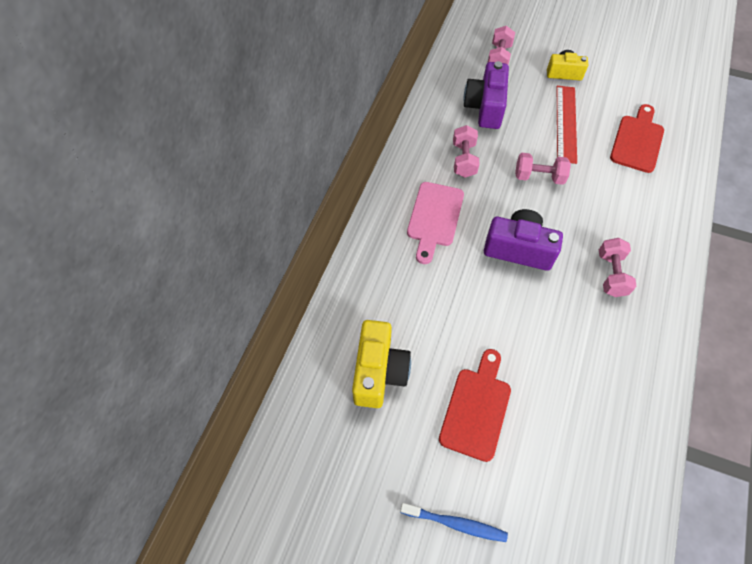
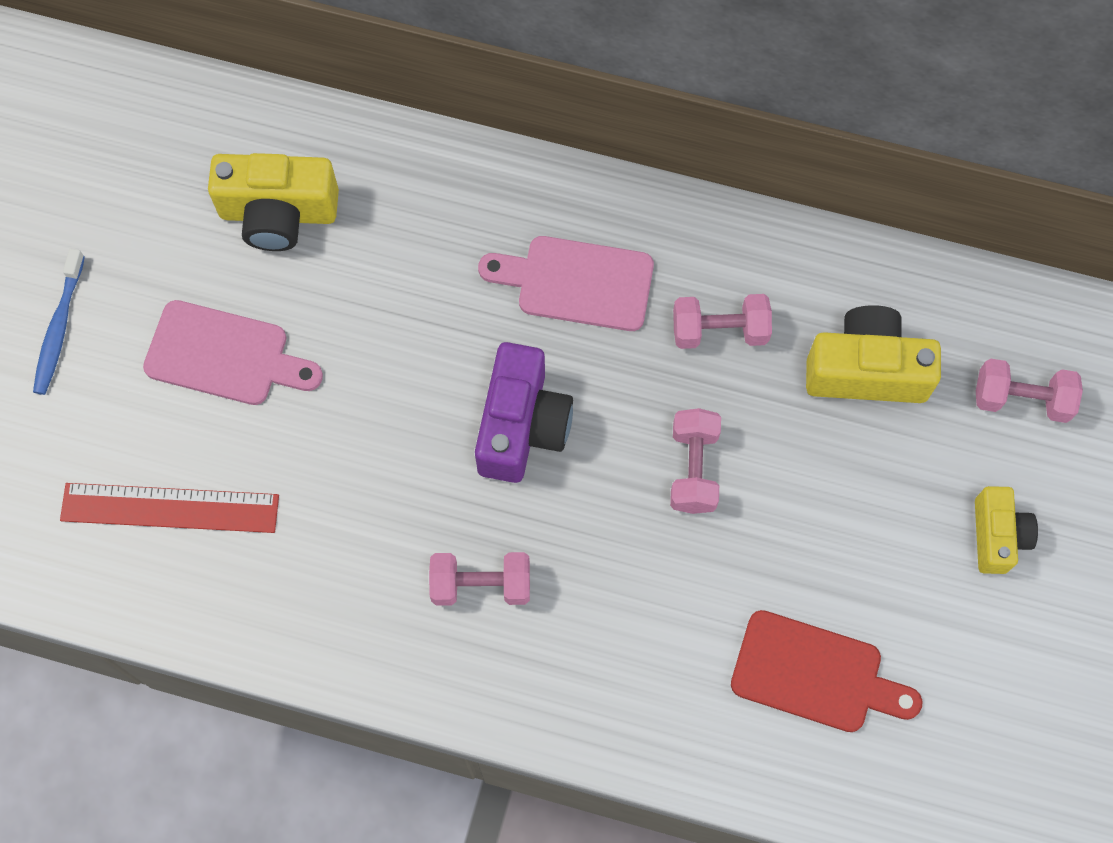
camera: 85 degrees right, 10 degrees up
(476, 408) = (225, 355): red cutting board -> pink cutting board
(485, 107) = (866, 370): purple camera -> yellow camera
(566, 123) = (844, 530): red ruler -> red ruler (170, 507)

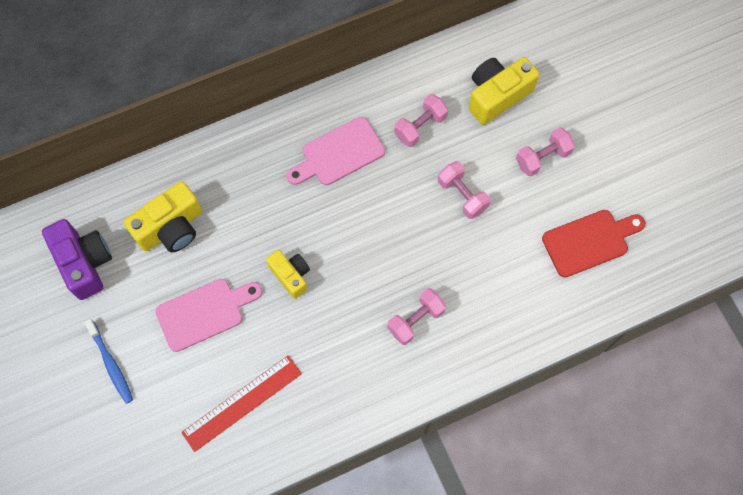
camera: 40 degrees left, 0 degrees up
(522, 426) = (371, 236): purple camera -> purple camera (84, 263)
(997, 536) = (610, 124): yellow camera -> yellow camera (291, 275)
(1021, 399) = (570, 59): pink dumbbell -> pink dumbbell (542, 158)

